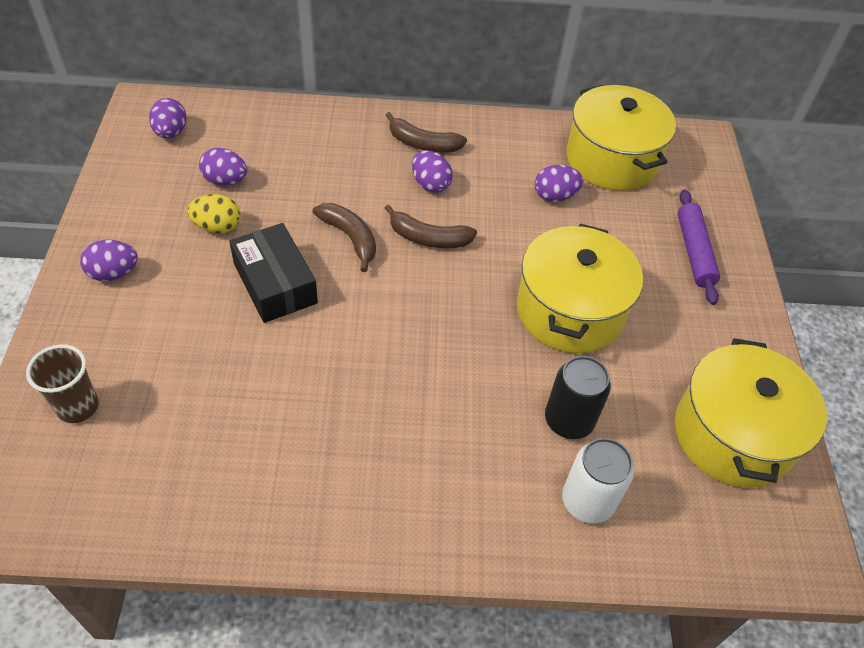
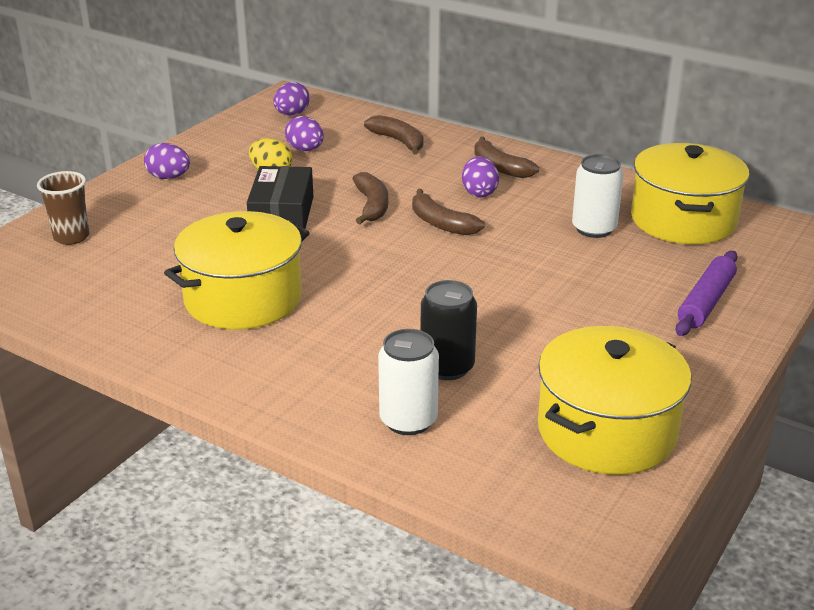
camera: 35 degrees right, 20 degrees down
(307, 138) = (399, 141): none -> brown banana
(555, 196) = (594, 229): purple egg -> white can
(570, 310) = (527, 302): yellow pot -> yellow pot (243, 299)

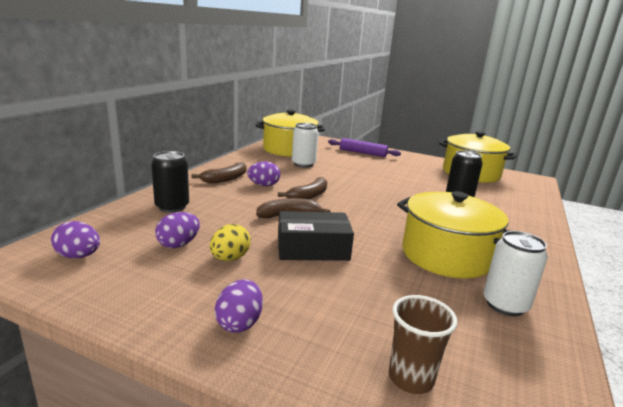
camera: 100 degrees left, 10 degrees down
(399, 141) = (172, 207): brown banana -> black can
(408, 420) = (509, 206): white can -> white can (505, 305)

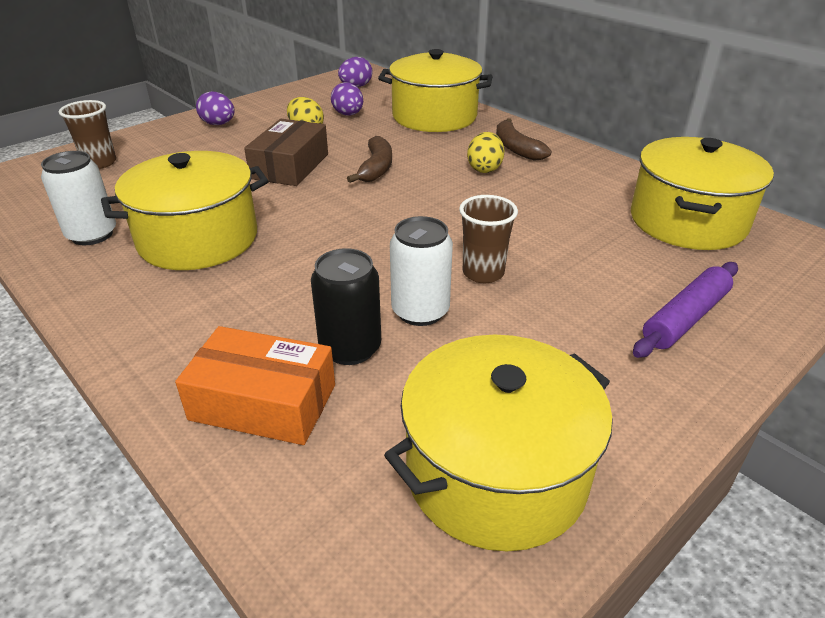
camera: 115 degrees right, 15 degrees up
(172, 207) = (434, 116): black can -> yellow pot
(264, 185) = (484, 169): purple egg -> yellow egg
(303, 164) = (585, 218): white can -> white can (420, 311)
(309, 196) = (431, 192): brown banana -> none
(313, 248) = (290, 166): black box -> brown box
(375, 180) = (483, 273): none -> brown cup
(509, 207) = (263, 402): none -> orange box

